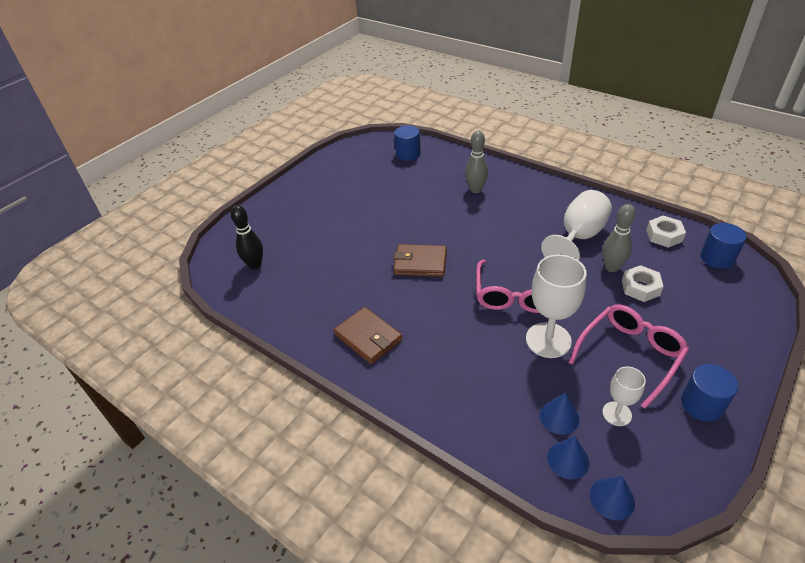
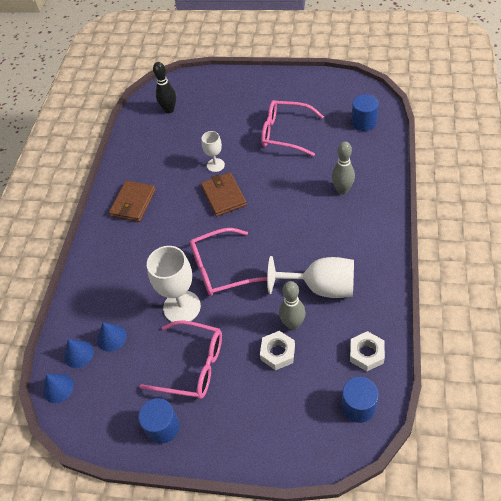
camera: 65 degrees right, 10 degrees up
(376, 199) = (285, 133): none -> pink glasses
(617, 414) = (129, 372): white goblet -> white goblet (215, 165)

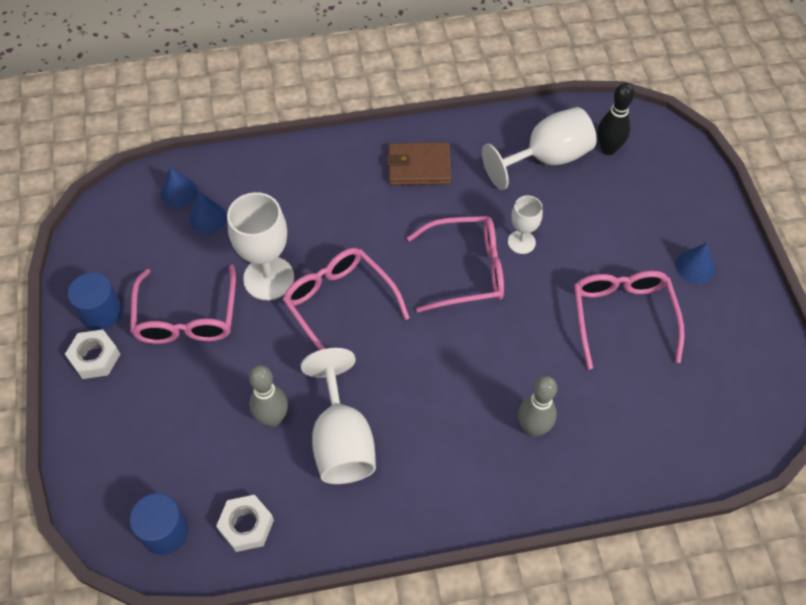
camera: 65 degrees right, 5 degrees up
(58, 388) = (132, 190): blue cone -> blue cone (695, 266)
(161, 139) = (547, 158): none -> white goblet
(223, 196) = (466, 270): brown wallet -> pink glasses
(277, 353) = (225, 411): white nut -> white nut (95, 358)
(364, 122) = (695, 428): blue cylinder -> none

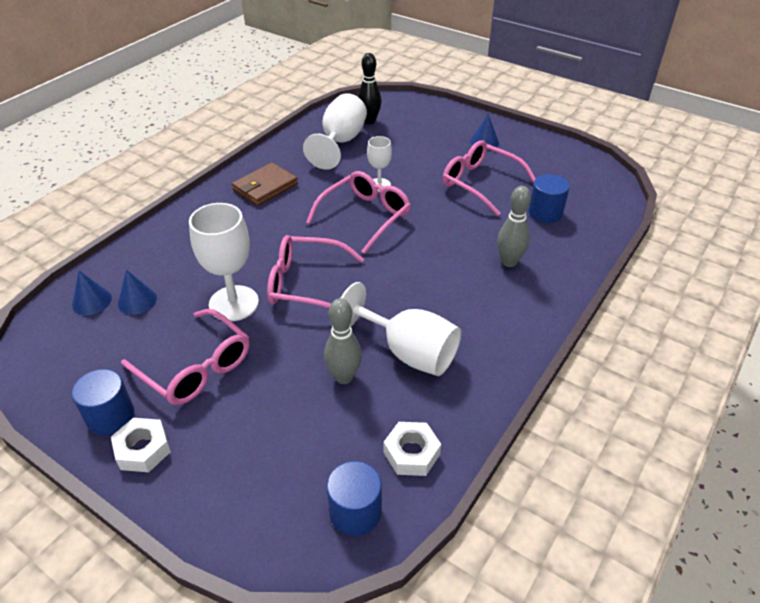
camera: 45 degrees left, 15 degrees down
(641, 404) = (545, 213): none -> blue cylinder

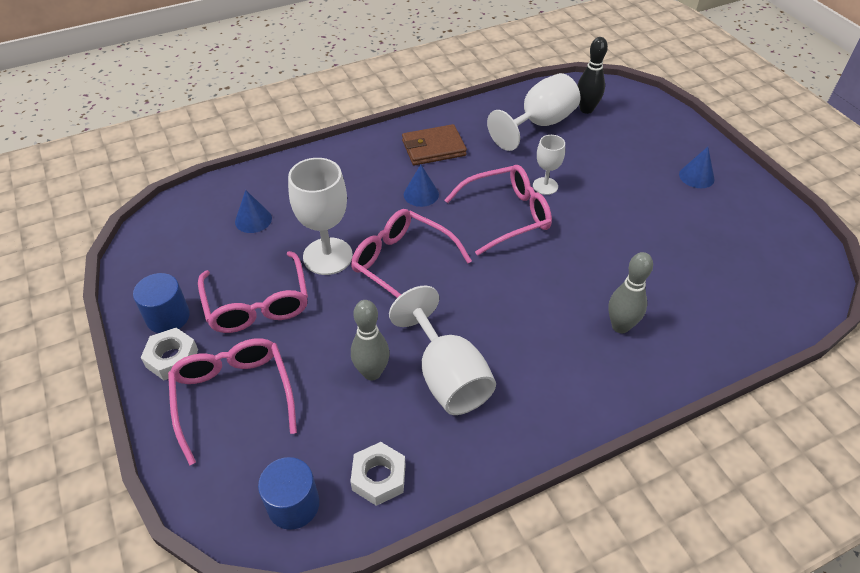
camera: 30 degrees right, 5 degrees up
(92, 301) = (219, 205): blue cone -> blue cone (421, 194)
(480, 183) = (655, 224): pink glasses -> pink glasses (233, 396)
(545, 213) = (705, 286): blue cylinder -> none

